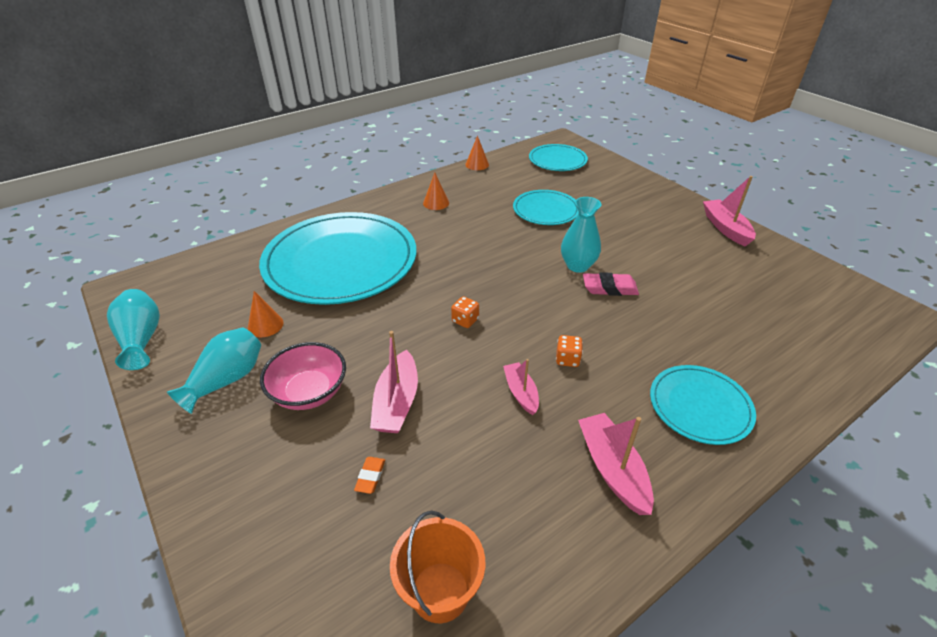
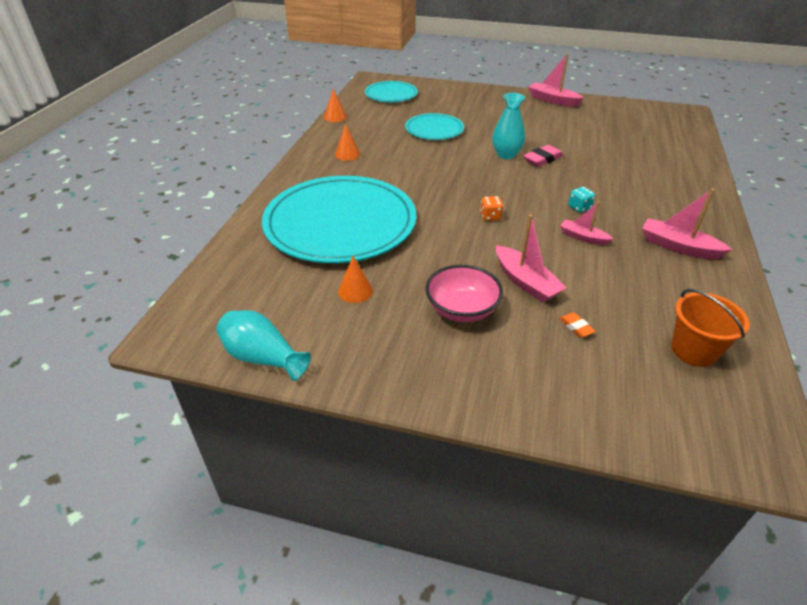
camera: 40 degrees left, 0 degrees up
(226, 380) = (389, 339): turquoise vase -> none
(567, 359) = (579, 207): orange dice -> turquoise dice
(700, 406) = (670, 196): turquoise plate -> none

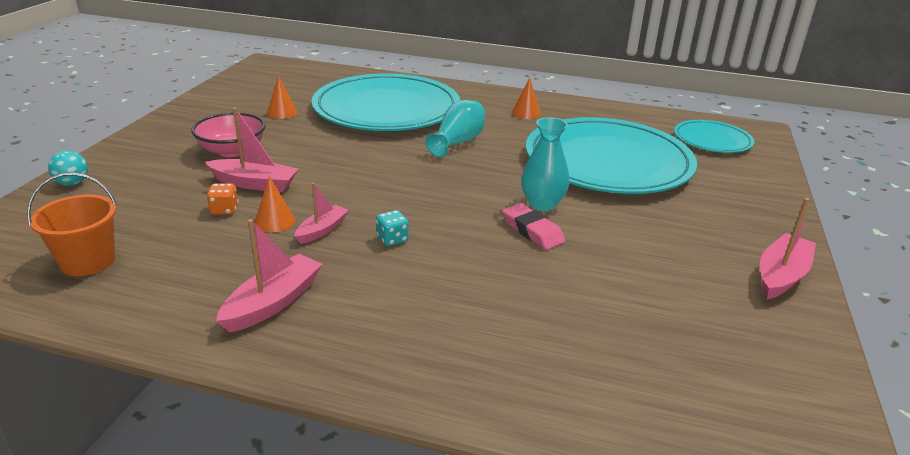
camera: 90 degrees right, 10 degrees down
(263, 358) = (224, 86): turquoise vase -> turquoise vase (457, 142)
(335, 117) = (621, 108): orange cone -> orange cone (274, 221)
(434, 129) = (608, 161): turquoise plate -> turquoise plate, size x2.02
(490, 217) = (382, 178): orange dice -> orange dice (224, 210)
(525, 282) = (254, 184): pink boat -> pink boat turned 135 degrees counterclockwise
(575, 416) = (72, 183): none -> turquoise ball
(576, 327) = (172, 200): orange eraser -> none

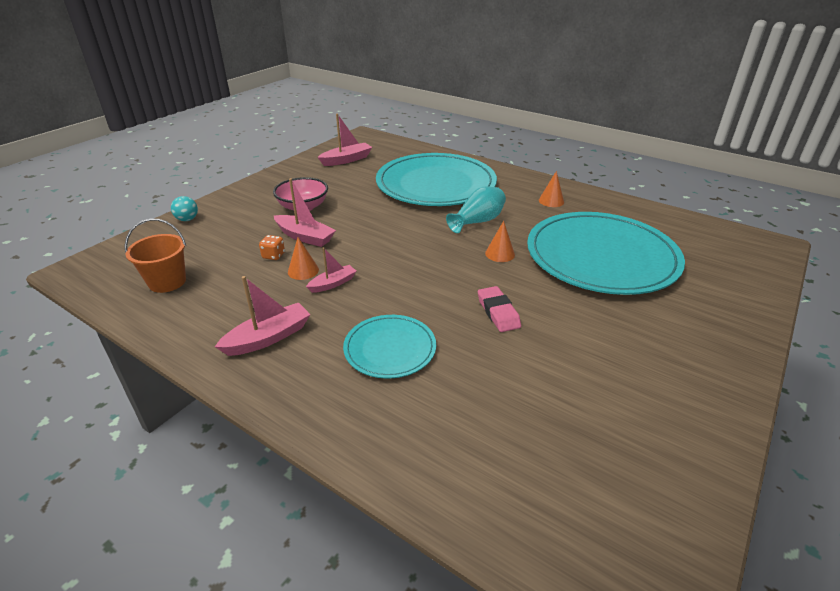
camera: 20 degrees right, 5 degrees up
(282, 112) = (354, 179): orange cone -> orange cone (500, 254)
(392, 239) = (381, 300): turquoise dice -> none
(542, 204) = (520, 289): turquoise vase -> none
(712, 140) = (717, 248): turquoise plate -> turquoise plate (390, 348)
(781, 275) = (712, 399): pink boat -> pink boat (346, 160)

